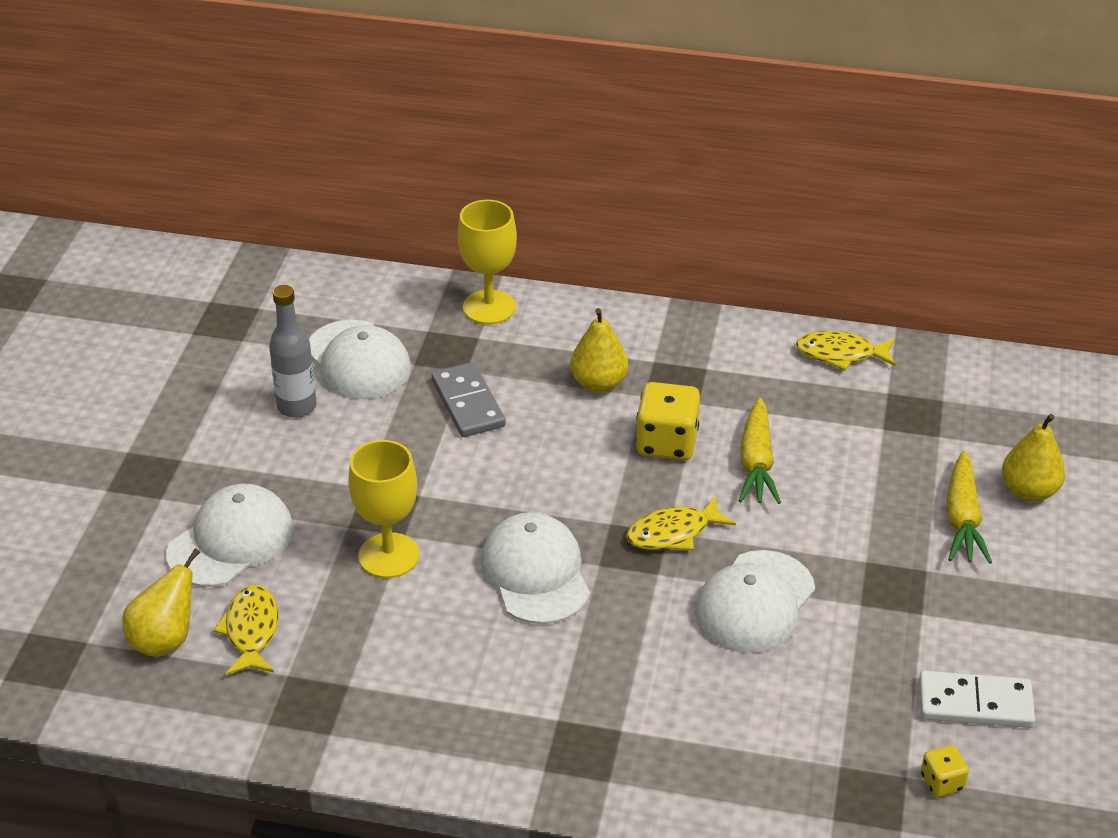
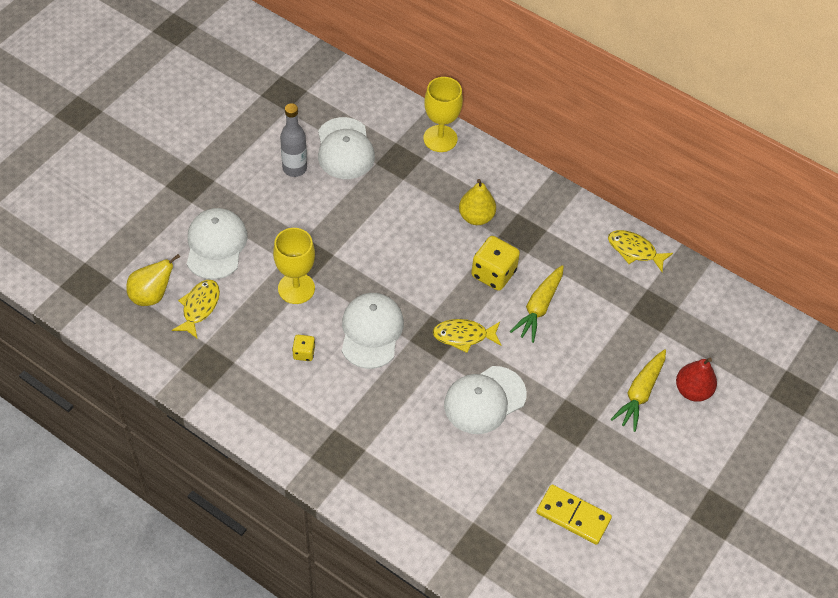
camera: 20 degrees right, 15 degrees up
(231, 541) = (216, 245): white cap -> white cap turned 60 degrees counterclockwise
(468, 403) = (393, 202): grey domino -> none
(942, 782) = (524, 556): yellow dice -> yellow dice (304, 353)
(975, 703) = (573, 515): white domino -> yellow domino
(1029, 491) = (692, 390): yellow pear -> red pear

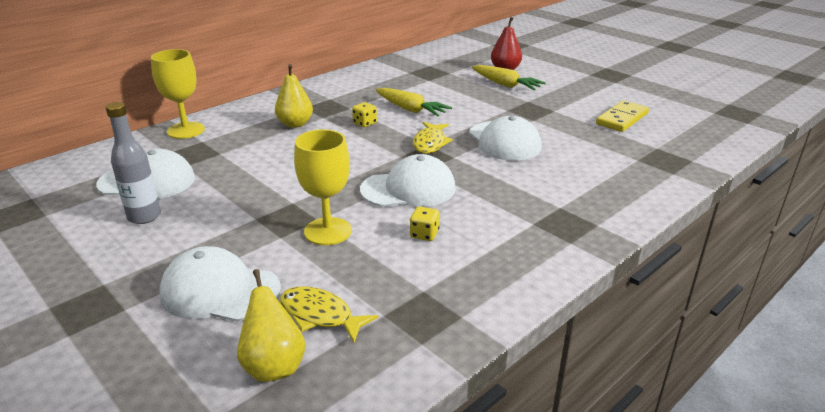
camera: 75 degrees left, 25 degrees down
(371, 331) = (408, 189): white cap -> white cap turned 150 degrees clockwise
(493, 273) = (365, 123): yellow dice -> yellow dice, size x0.53
(634, 250) = (370, 72): yellow fish -> none

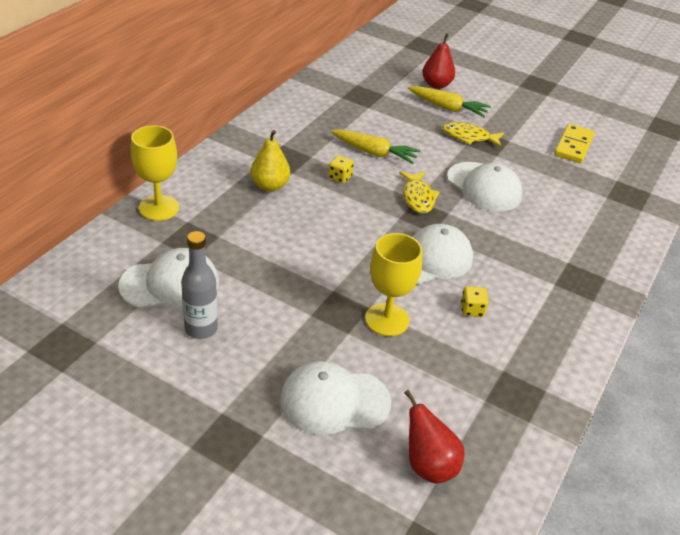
camera: 20 degrees left, 10 degrees up
(274, 366) = (428, 465): yellow pear -> red pear
(320, 315) = (435, 410): yellow fish -> yellow fish (469, 137)

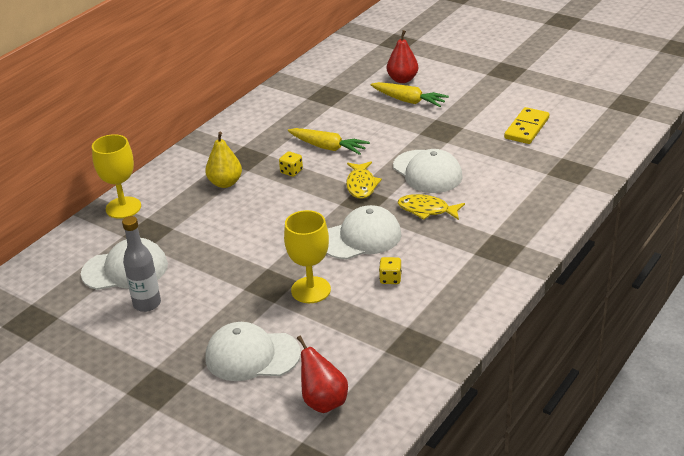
camera: 10 degrees right, 5 degrees down
(469, 137) = (423, 127): yellow fish -> yellow fish (427, 210)

